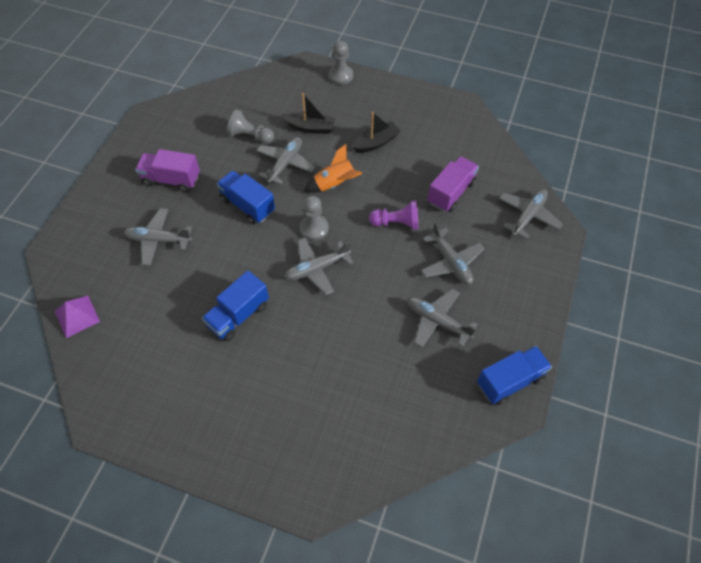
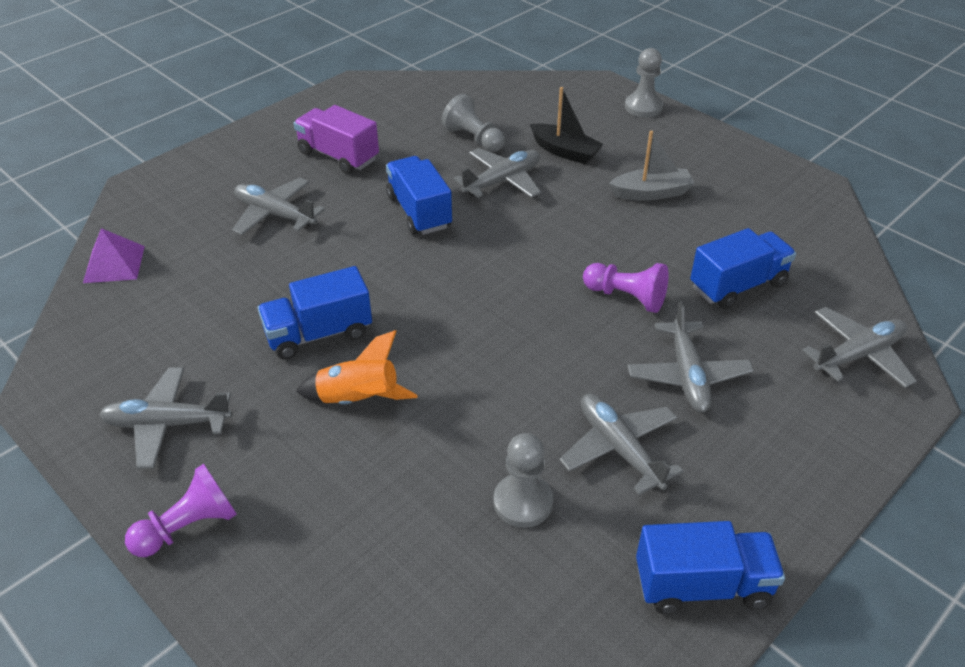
camera: 25 degrees right, 15 degrees down
(241, 465) = (189, 527): none -> purple pawn
(314, 228) = (495, 265): grey pawn -> grey pawn (523, 502)
(317, 268) = (468, 315): grey plane -> grey plane (167, 424)
(334, 184) = (559, 223): orange rocket -> orange rocket (358, 399)
(376, 143) = (651, 193): black boat -> grey boat
(451, 193) = (738, 286): purple truck -> blue truck

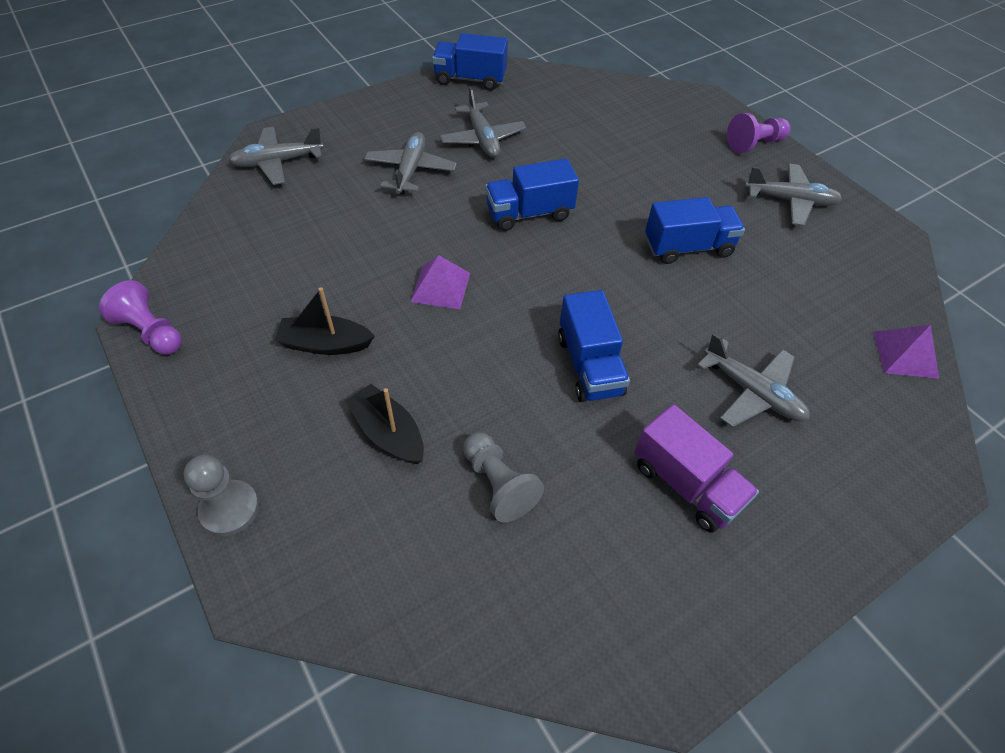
camera: 170 degrees left, 10 degrees up
(358, 399) = (653, 194): orange rocket -> none
(502, 181) = (484, 395): grey plane -> none
(523, 502) = (553, 124): grey pawn -> none
(577, 250) = (440, 287): none -> purple pyramid
(626, 297) = (421, 234): purple pawn -> purple pawn (151, 332)
(651, 193) = (325, 344): grey boat -> black boat
(738, 286) = (320, 227): blue truck -> blue truck (529, 213)

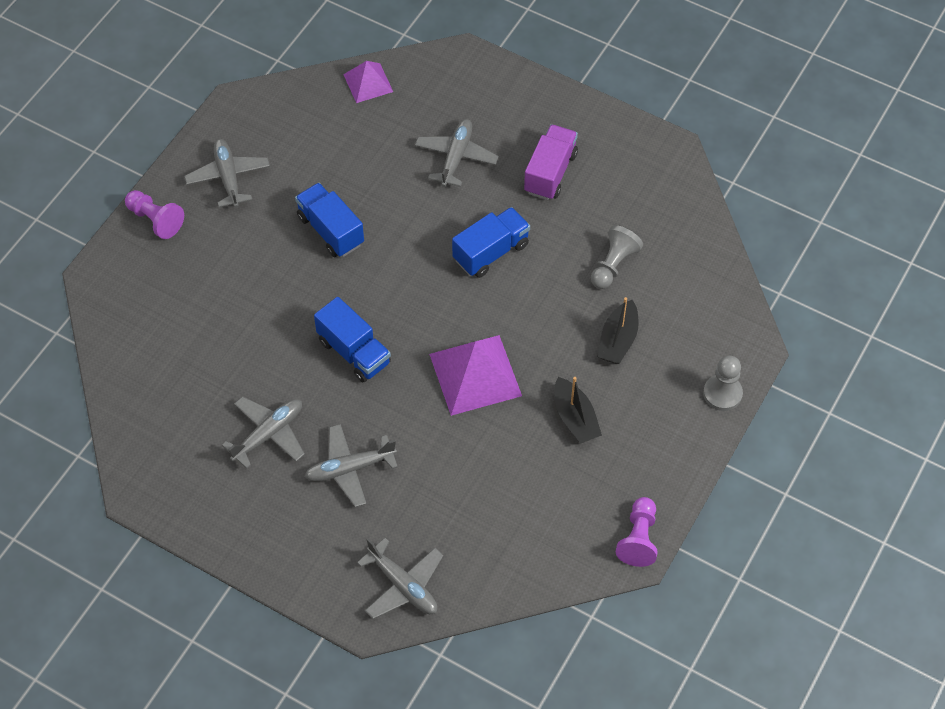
camera: 115 degrees left, 5 degrees up
(440, 287) = (475, 374): purple pyramid -> purple pyramid, size x1.71
(470, 79) = (170, 494): blue truck -> none

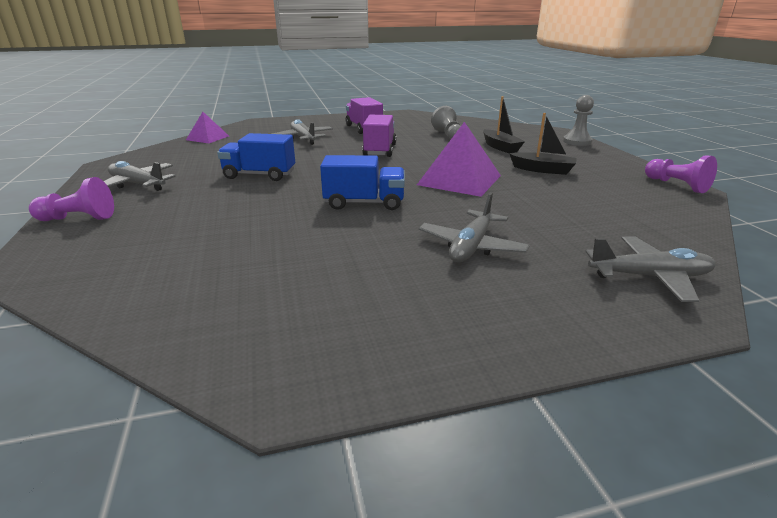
camera: 45 degrees left, 30 degrees down
(268, 434) = (369, 265): grey plane -> none
(491, 252) = (380, 150): blue truck -> purple truck

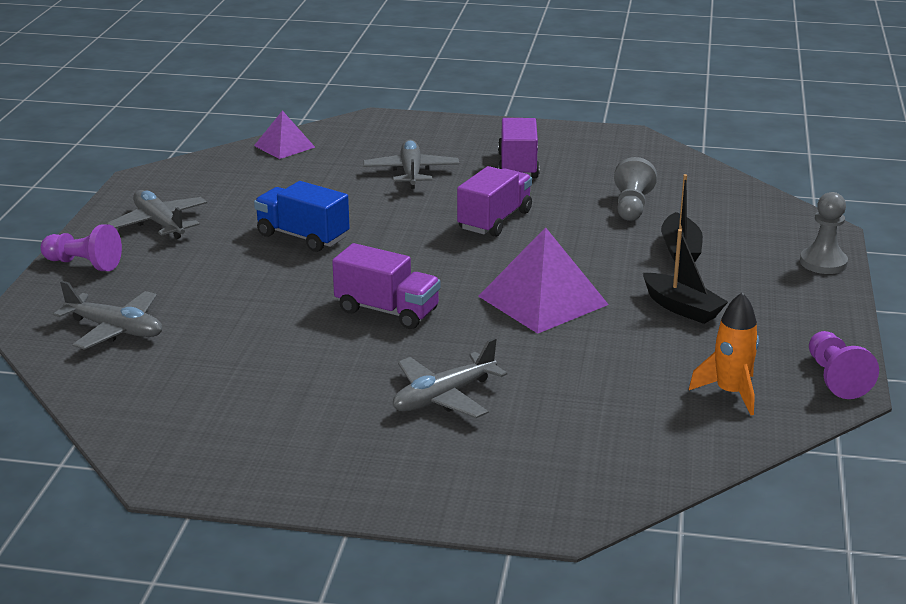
camera: 25 degrees right, 0 degrees up
(364, 203) = (387, 311): blue truck -> purple truck
(640, 203) = (730, 393): none -> orange rocket
(649, 277) = (584, 478): grey plane -> grey plane (115, 329)

